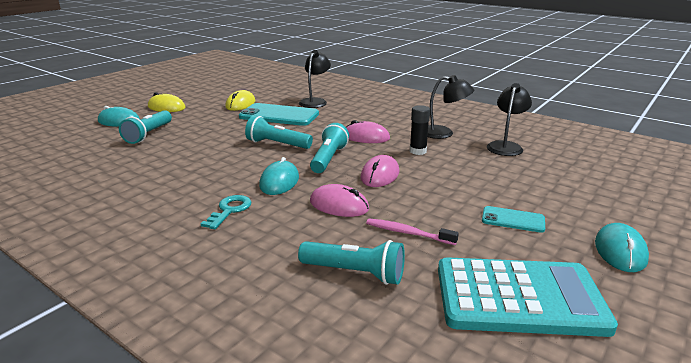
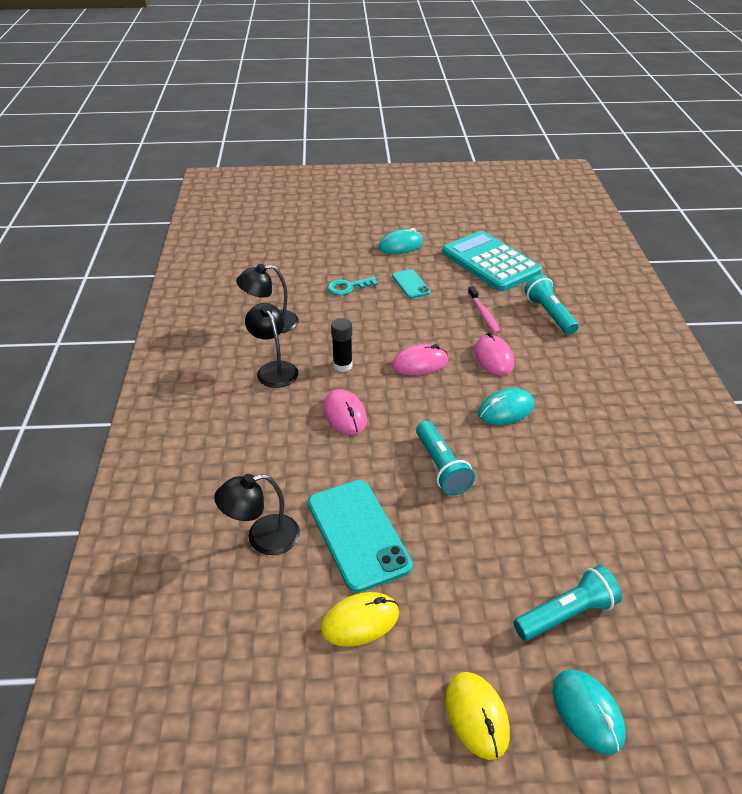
camera: 130 degrees left, 15 degrees up
(230, 210) = (577, 404): turquoise key -> turquoise key (348, 287)
(328, 159) = (427, 409): turquoise flashlight -> none

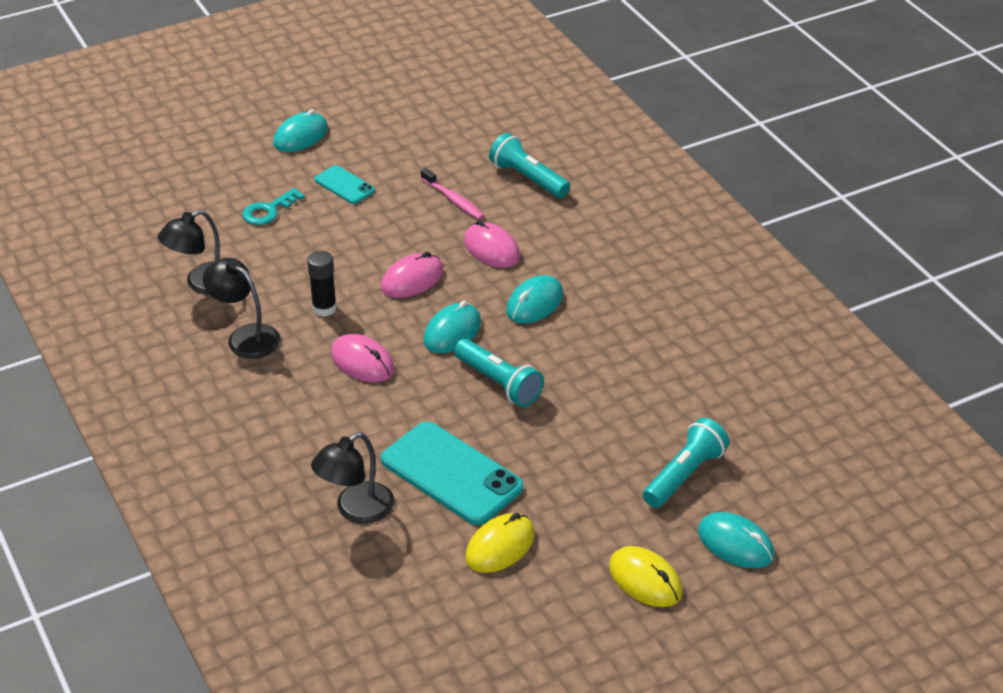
camera: 25 degrees left, 0 degrees up
(427, 412) = (452, 331): none -> turquoise mouse
(490, 262) = (426, 130): turquoise calculator -> none

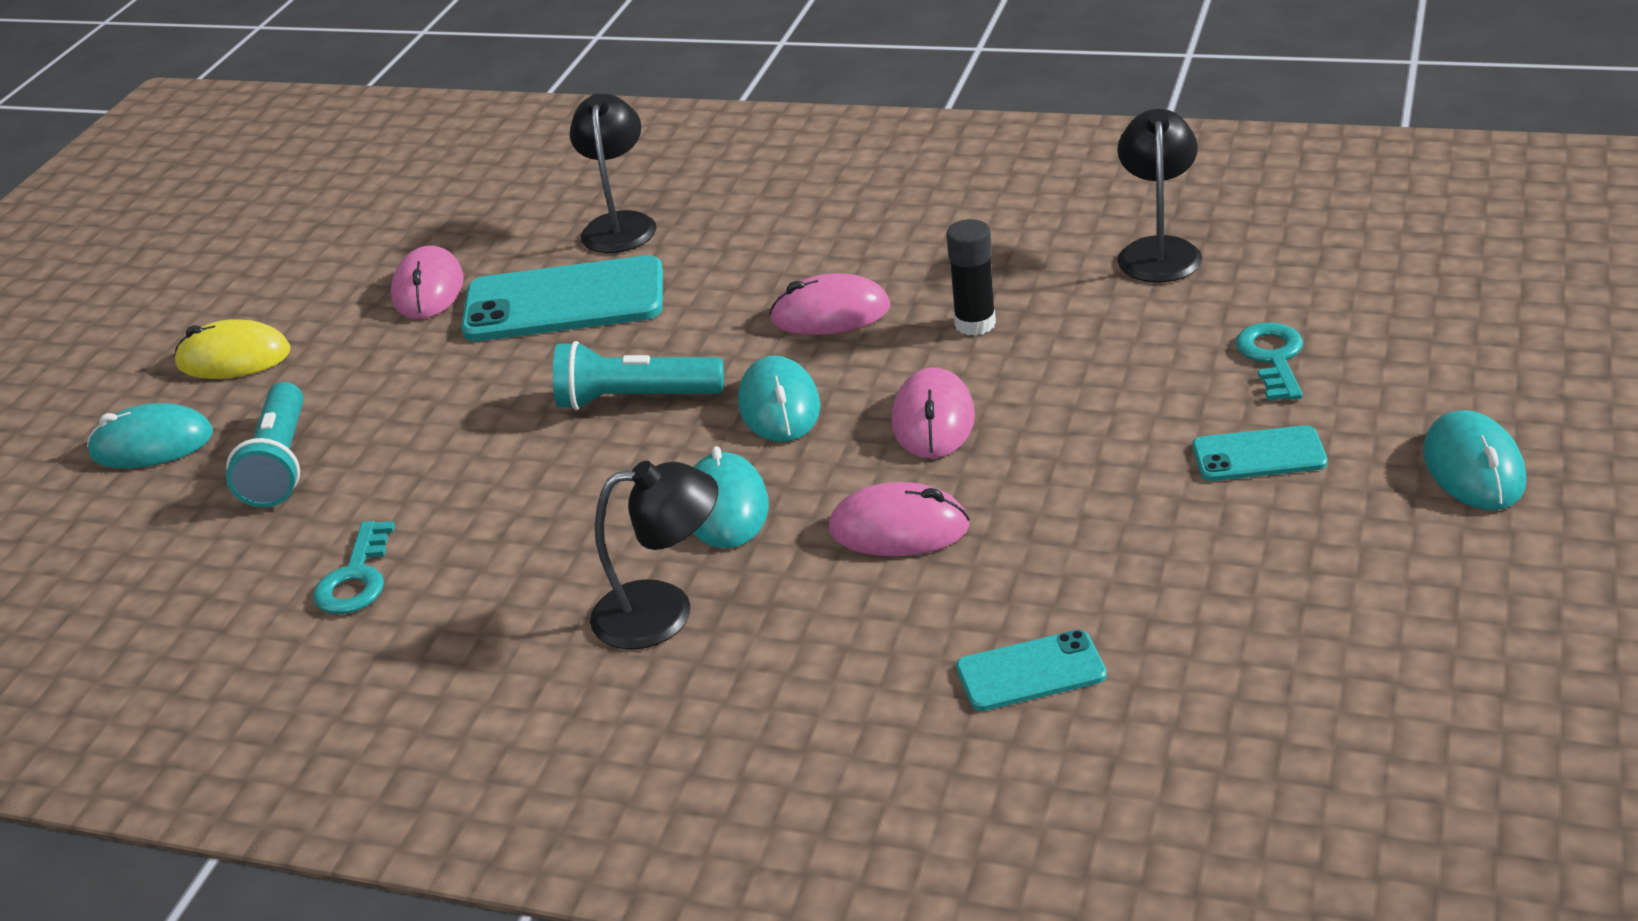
camera: 140 degrees right, 5 degrees down
(245, 336) = (1002, 248): black lamp -> black lamp (664, 612)
(453, 200) = (1076, 551): pink toothbrush -> none
(500, 546) = (428, 289): yellow mouse -> pink mouse
(528, 178) = (1030, 672): turquoise flashlight -> turquoise phone
(706, 381) = (356, 578): none -> turquoise key

